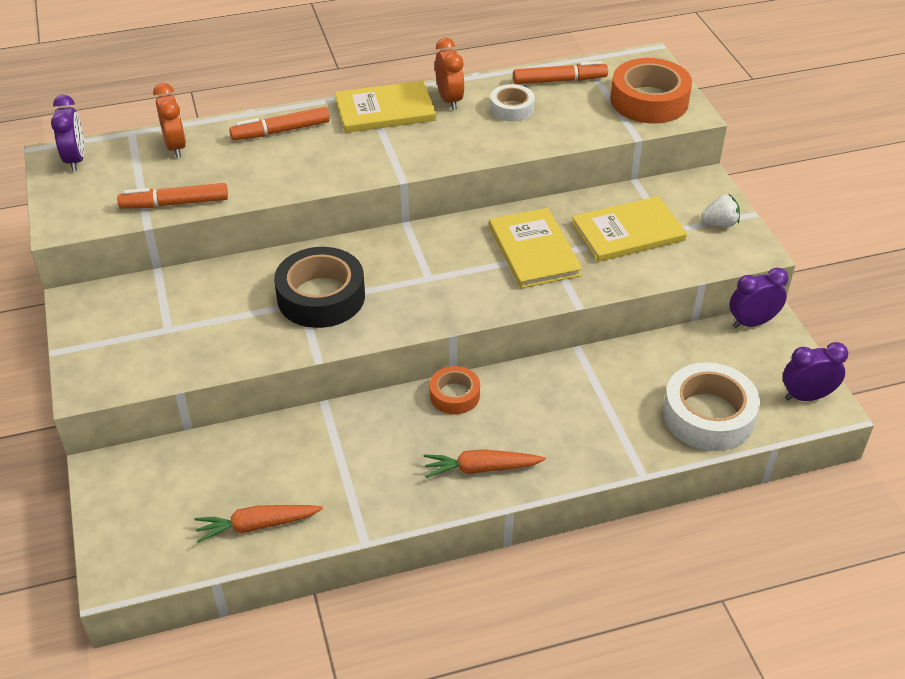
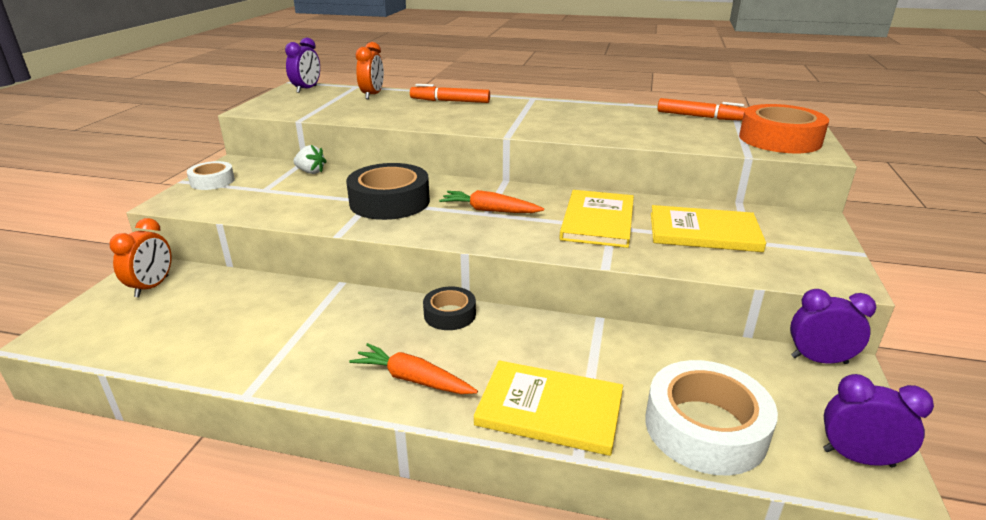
camera: 30 degrees right, 15 degrees down
(175, 203) = (332, 115): orange marker -> none
(257, 525) = (186, 345): orange carrot -> orange carrot (490, 210)
(385, 110) = (538, 106): yellow book -> yellow book (549, 409)
(449, 100) = (594, 110): orange clock -> orange clock (152, 286)
(454, 395) = (450, 314): orange tape -> black tape
(512, 108) = (642, 122): white tape -> white tape (212, 181)
(720, 223) = (814, 250): white strawberry -> white strawberry (310, 172)

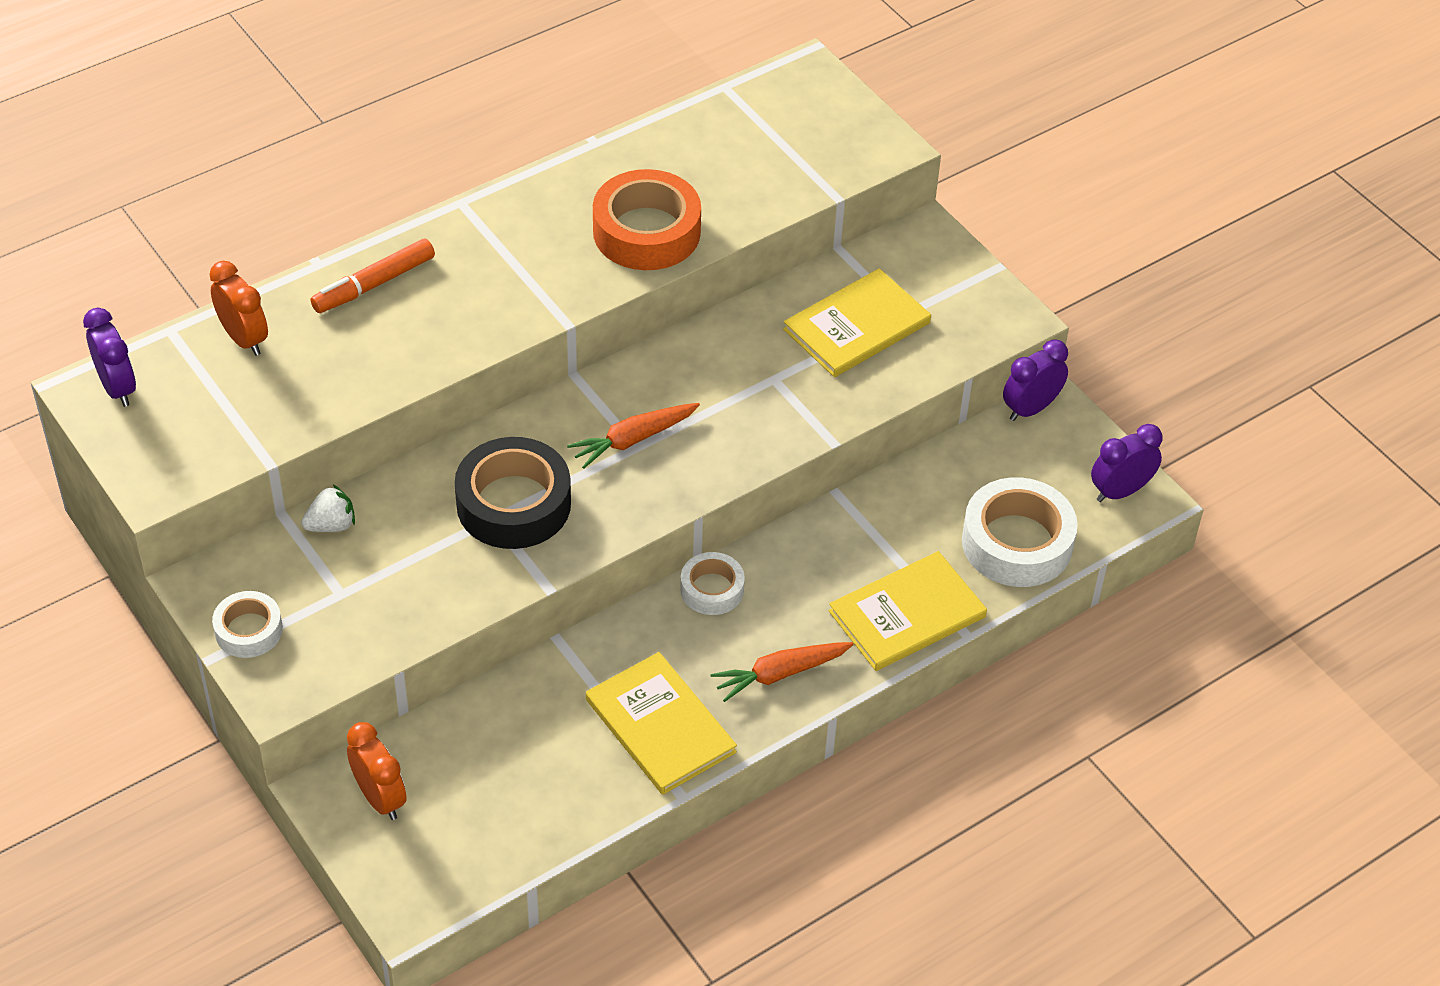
camera: 50 degrees left, 20 degrees up
(450, 314) = (712, 589): black tape -> white tape
(598, 221) = (751, 379): yellow book -> yellow book (660, 726)
(700, 117) = (707, 128): orange marker -> none
(779, 139) = (832, 137): orange tape -> orange tape (646, 232)

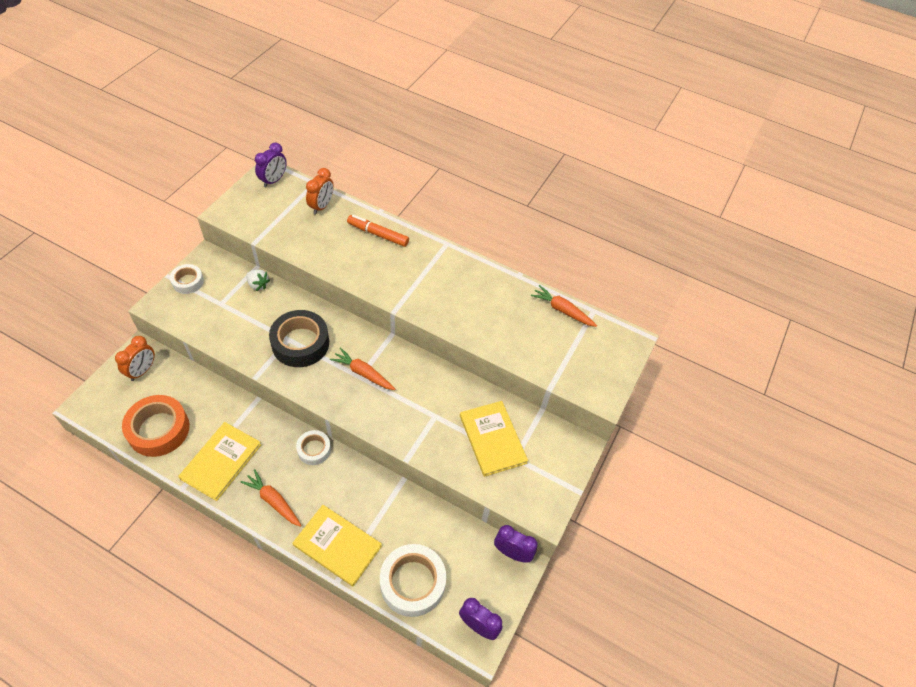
camera: 60 degrees right, 5 degrees up
(646, 232) = (473, 318): orange tape -> orange tape (159, 429)
(701, 121) = (562, 310): none -> orange carrot
(857, 326) = (492, 439): yellow book -> yellow book turned 45 degrees clockwise

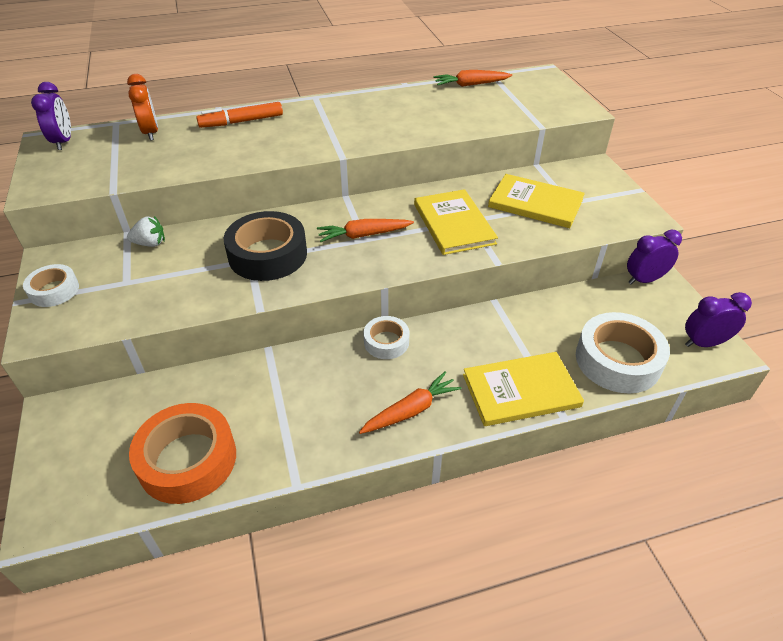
camera: 40 degrees left, 10 degrees down
(142, 371) = (85, 426): orange clock -> none
(221, 461) = (306, 426): yellow book -> yellow book (453, 224)
(273, 501) = (411, 410): orange carrot -> orange carrot turned 150 degrees clockwise

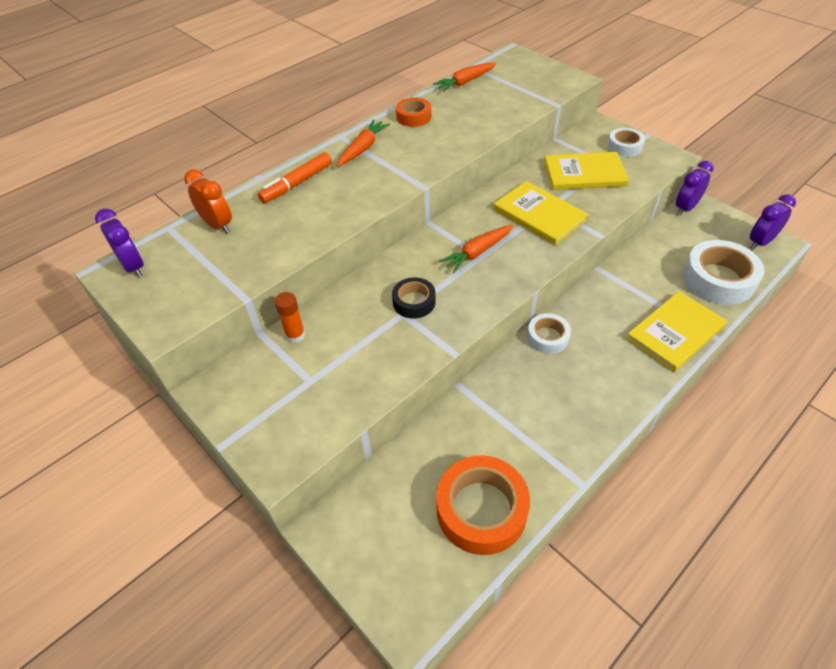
camera: 25 degrees left, 5 degrees up
(54, 290) = (247, 419): white tape -> white tape (624, 146)
(150, 243) = (295, 335): white strawberry -> orange glue stick
(268, 255) = (414, 302): black tape -> black tape, size x0.56
(393, 99) = (413, 117): none -> orange tape
(411, 410) = (613, 384): orange carrot -> orange carrot (362, 148)

